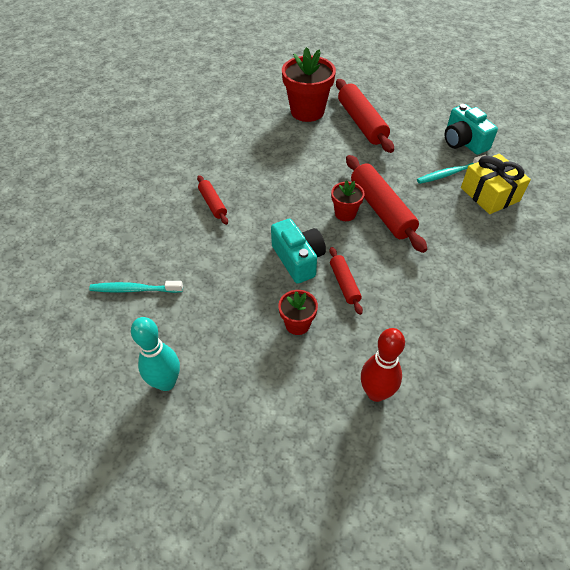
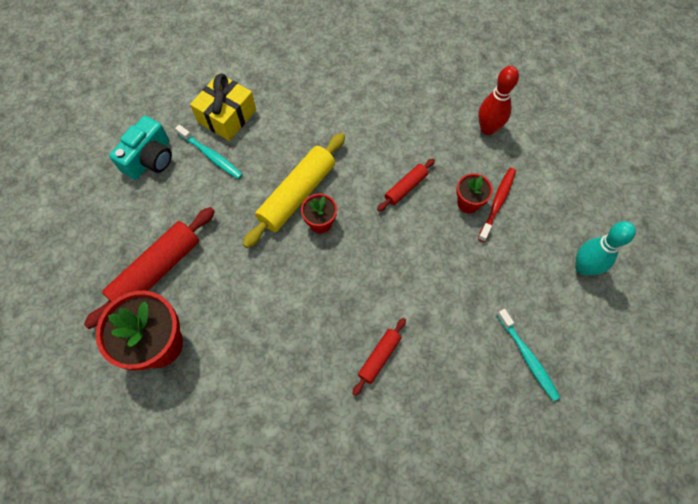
camera: 120 degrees left, 15 degrees up
(281, 349) = (497, 203): none -> red toothbrush
(298, 259) = (402, 235): turquoise camera -> none
(381, 209) = (297, 194): red rolling pin -> yellow rolling pin

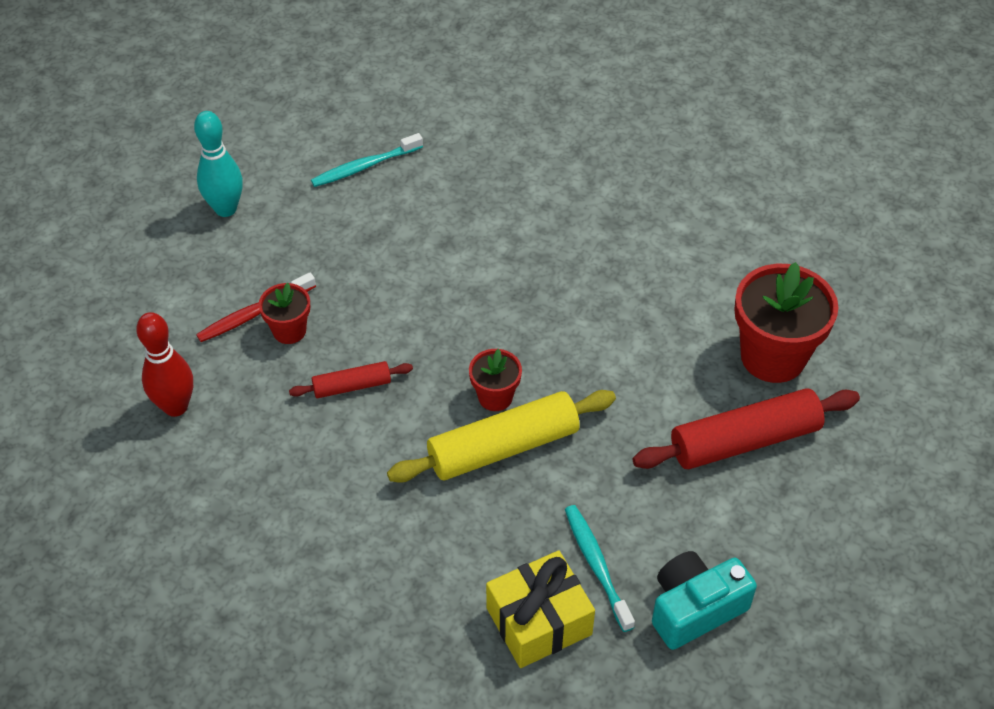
camera: 150 degrees left, 15 degrees down
(379, 357) = (521, 234): red rolling pin -> none
(527, 357) = (364, 166): turquoise toothbrush -> turquoise toothbrush turned 120 degrees counterclockwise

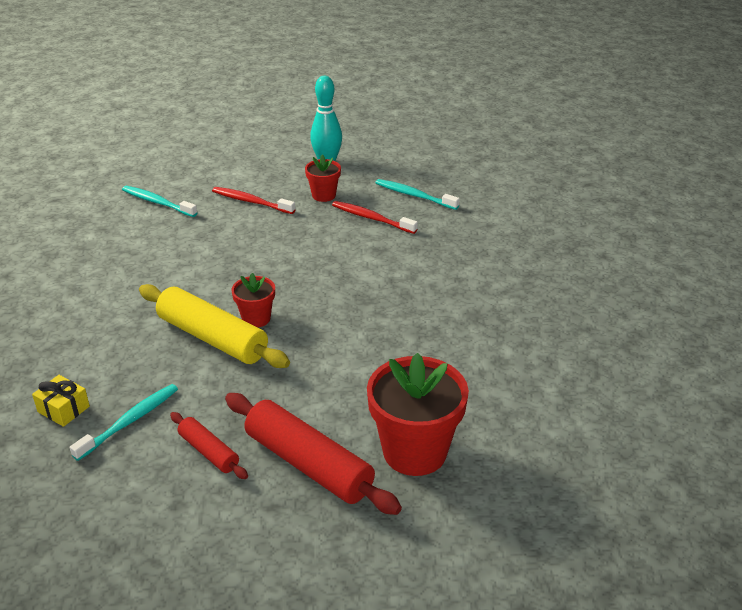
camera: 60 degrees right, 15 degrees down
(176, 406) = (157, 202): red bowling pin -> turquoise toothbrush
(289, 330) = (248, 218): red flower pot -> red flower pot (323, 195)
(352, 386) = (220, 257): red rolling pin -> red rolling pin (209, 452)
(381, 222) = (371, 218): none -> red toothbrush
(539, 621) = (63, 409): yellow gift -> yellow gift, size x0.56
(695, 608) = (115, 491): turquoise camera -> none

